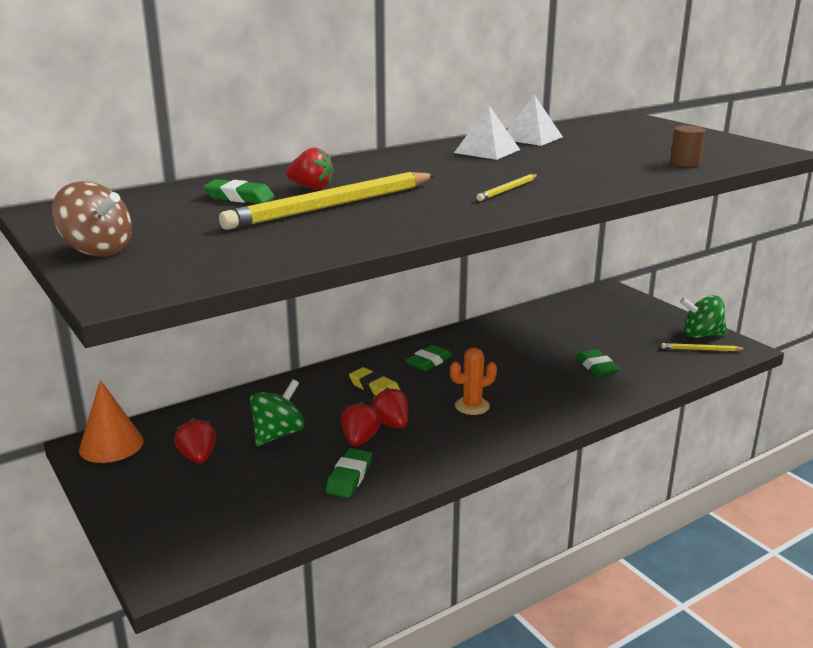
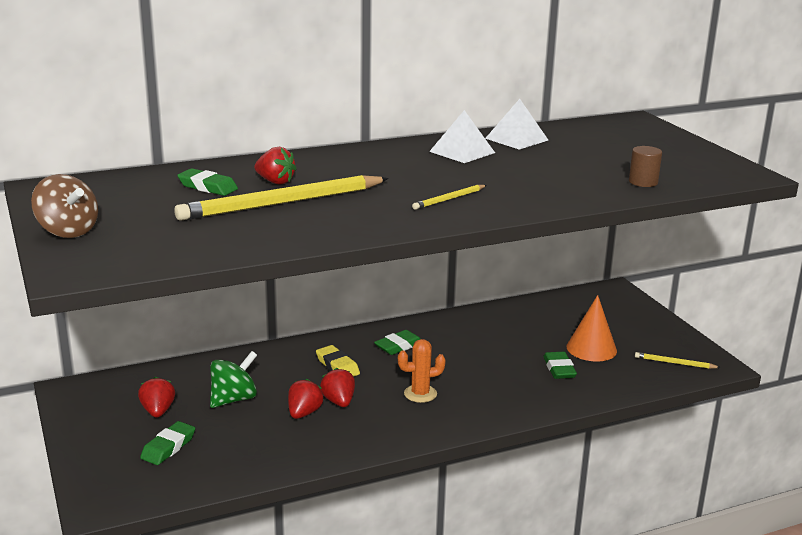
camera: 10 degrees right, 0 degrees up
(111, 445) = (88, 391): orange cone -> orange cone (591, 348)
(349, 477) = (281, 446): green eraser -> green eraser (168, 447)
(701, 335) = (684, 348): green spinning top -> none

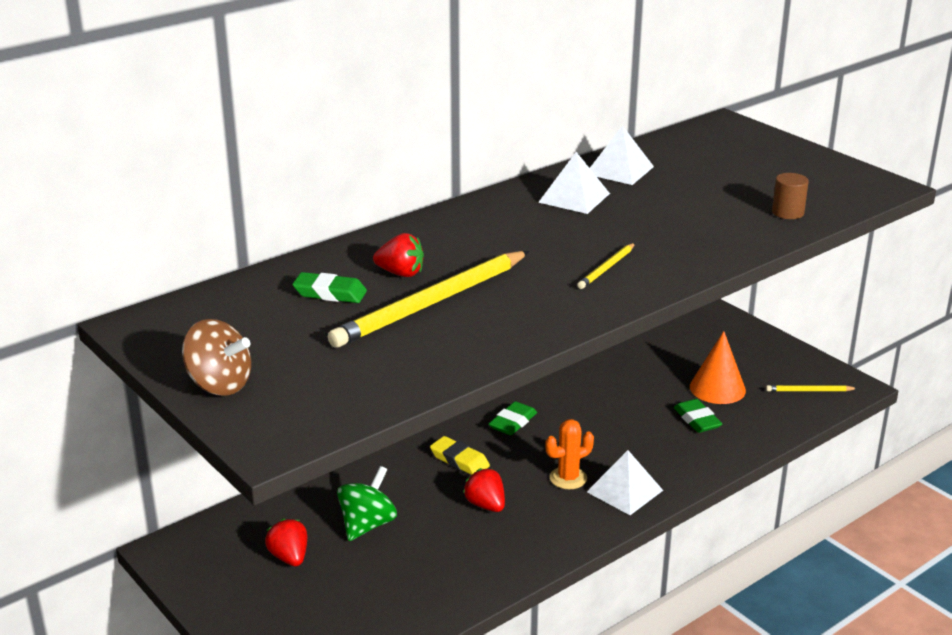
camera: 15 degrees left, 5 degrees up
(168, 447) = (329, 600): green eraser -> none
(304, 413) = (455, 527): red strawberry -> none
(463, 411) = (624, 491): none -> white pyramid

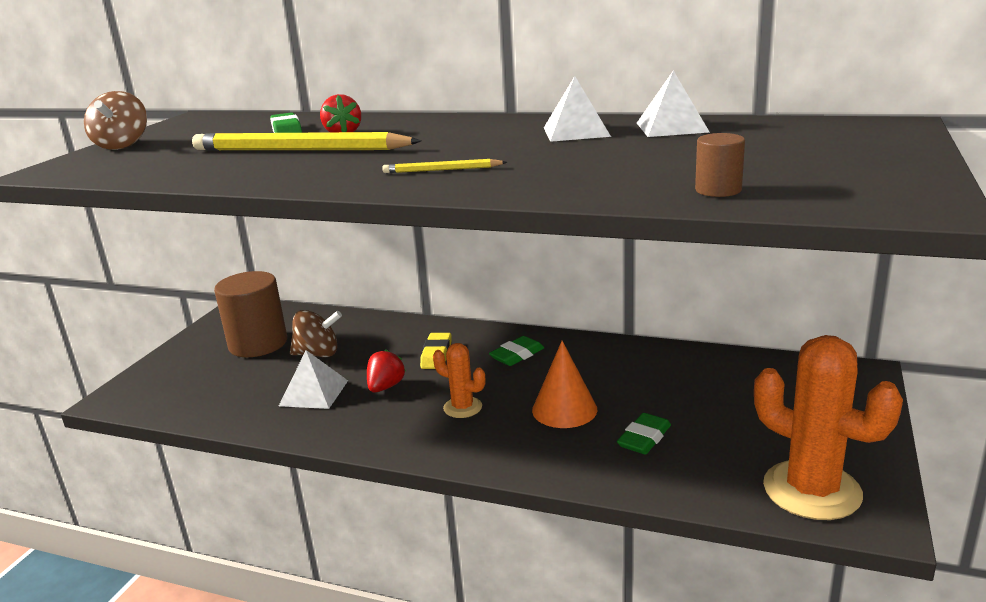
camera: 60 degrees right, 5 degrees down
(289, 557) = (258, 344): red strawberry -> brown cylinder
(367, 525) = (318, 354): green spinning top -> brown spinning top
(513, 422) = (517, 355): green eraser -> green eraser turned 45 degrees counterclockwise
(624, 491) = (473, 441): white pyramid -> white pyramid (314, 393)
(717, 388) = (721, 430): orange cone -> orange cone (564, 409)
(809, 391) = (812, 490): yellow pencil -> orange cactus

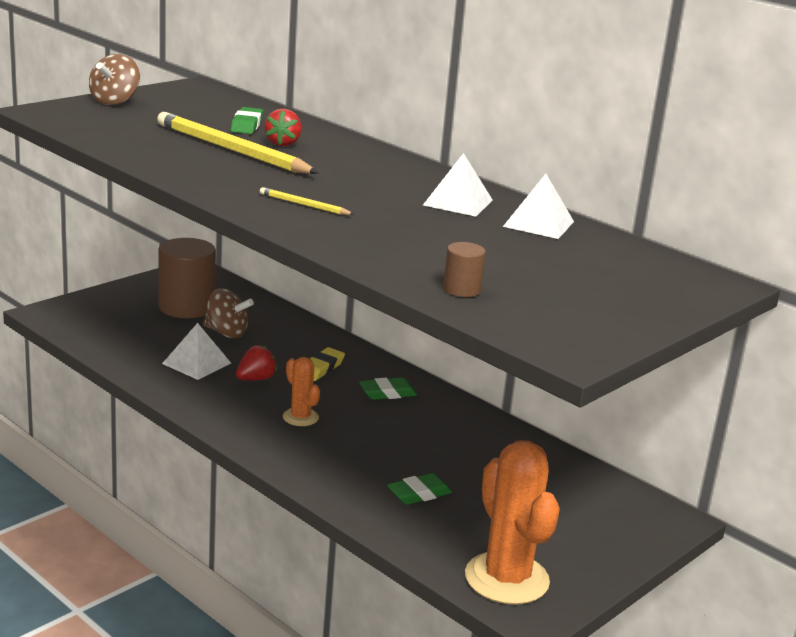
camera: 20 degrees right, 0 degrees up
(564, 409) = (380, 449): orange cone -> none

